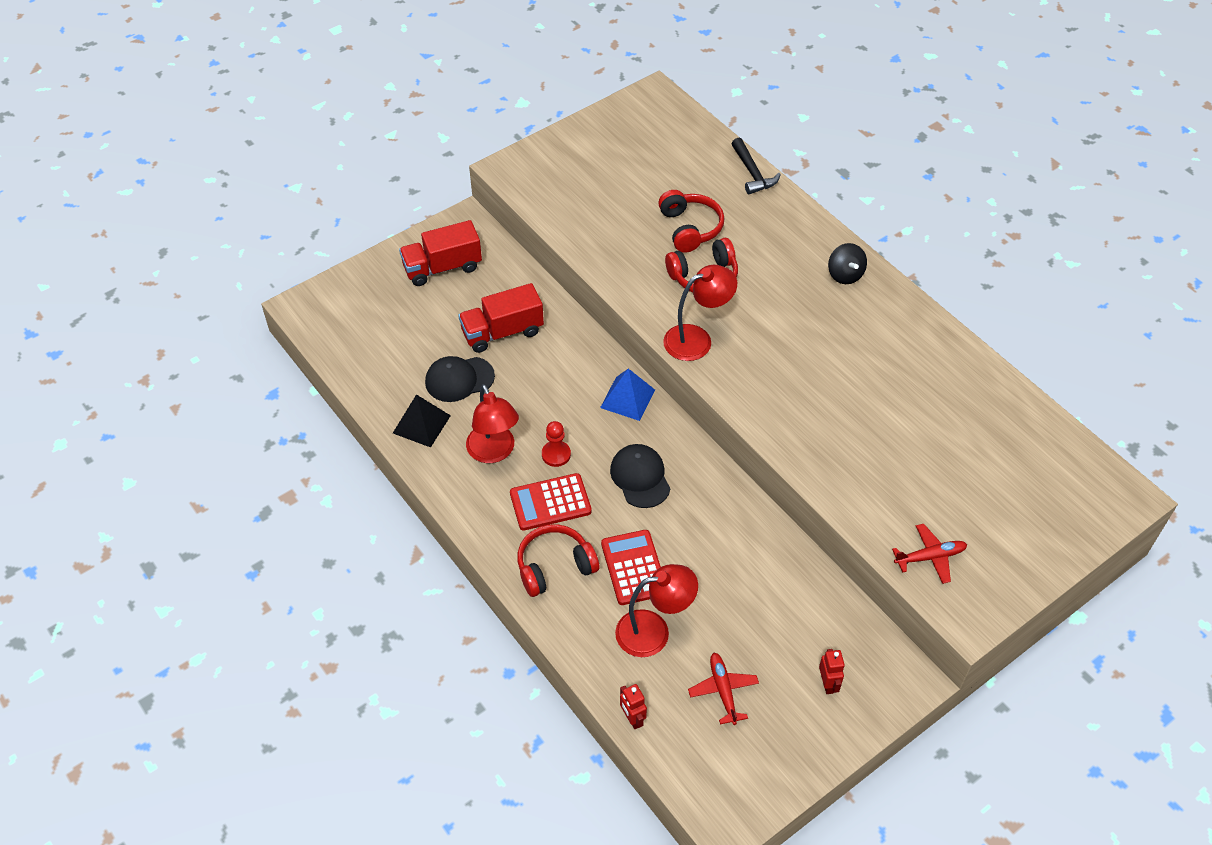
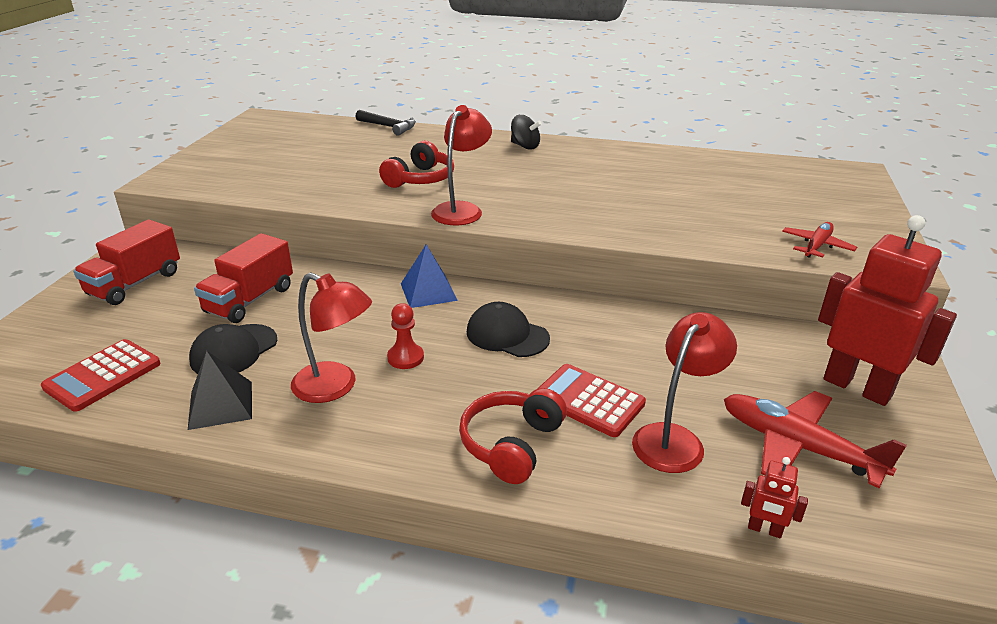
camera: 40 degrees left, 20 degrees down
(550, 502) = (443, 395): red calculator -> red calculator (103, 376)
(690, 228) = (374, 162): red headphones -> none
(723, 691) = (798, 446): red plane -> red plane, size x1.65
(828, 684) = (857, 387): red robot -> red robot, size x2.41

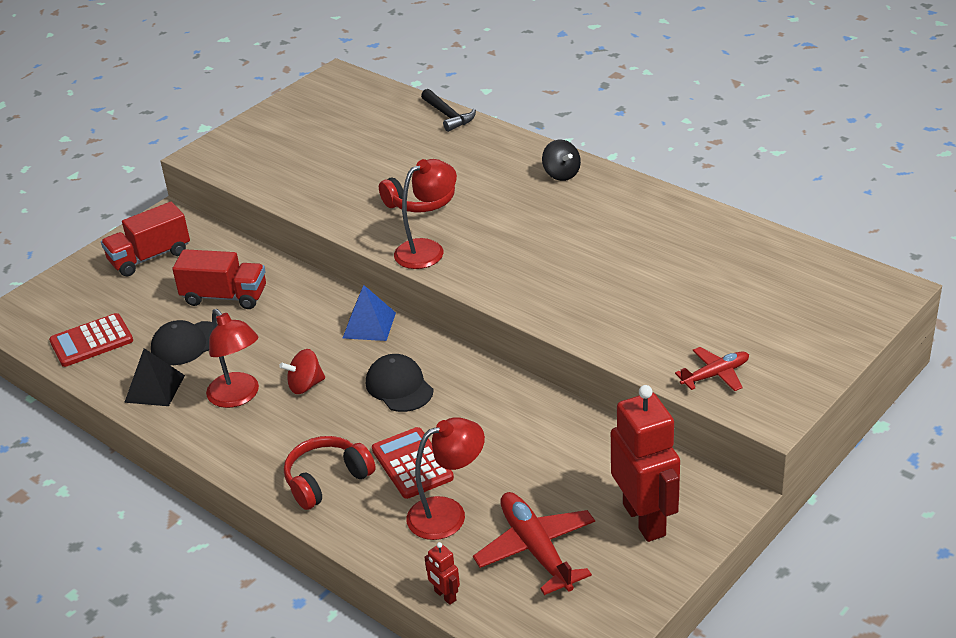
camera: 30 degrees right, 5 degrees up
(250, 300) = (225, 297): red truck -> red truck turned 135 degrees counterclockwise
(405, 358) = (305, 385): red pawn -> red spinning top

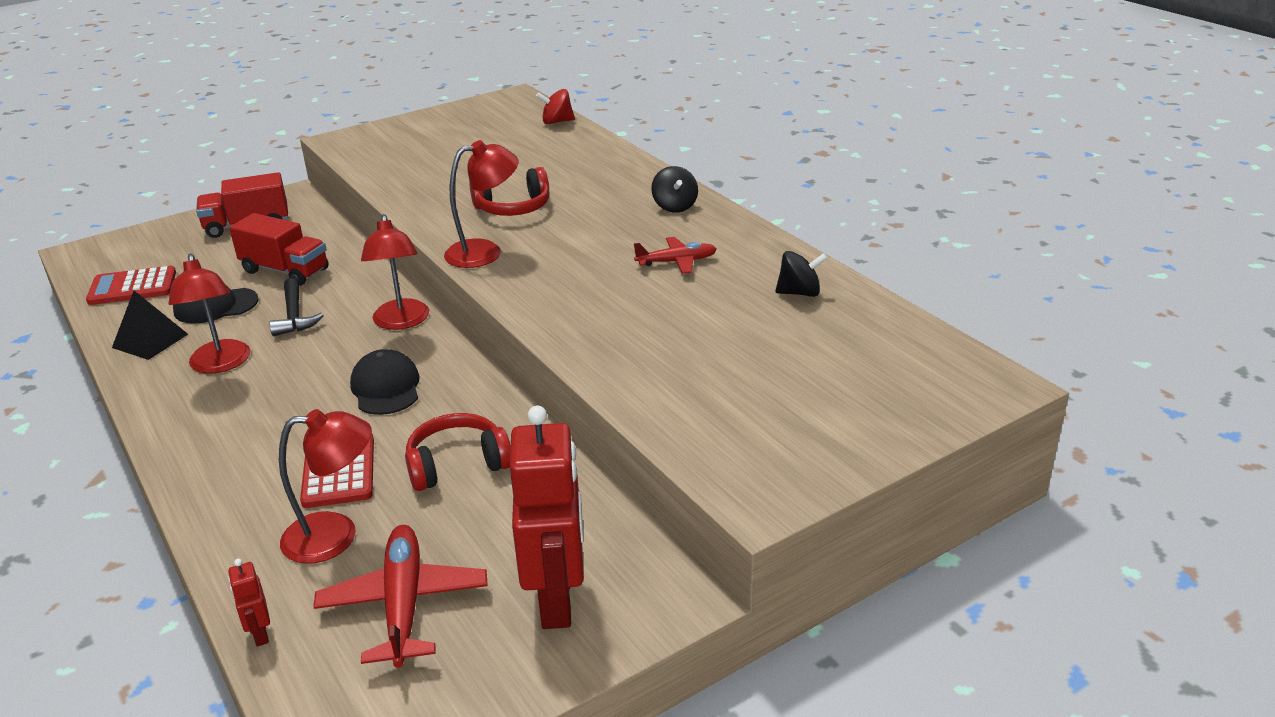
camera: 15 degrees right, 5 degrees down
(305, 385) = (293, 367): red spinning top -> red spinning top (557, 122)
(327, 480) = (237, 468): red headphones -> red headphones (457, 465)
(369, 325) = (401, 322): blue pyramid -> red lamp
(448, 116) = (596, 141): black hammer -> black hammer (294, 316)
(709, 239) = (799, 293): none -> black spinning top
(715, 375) = (717, 438): red plane -> red plane (676, 262)

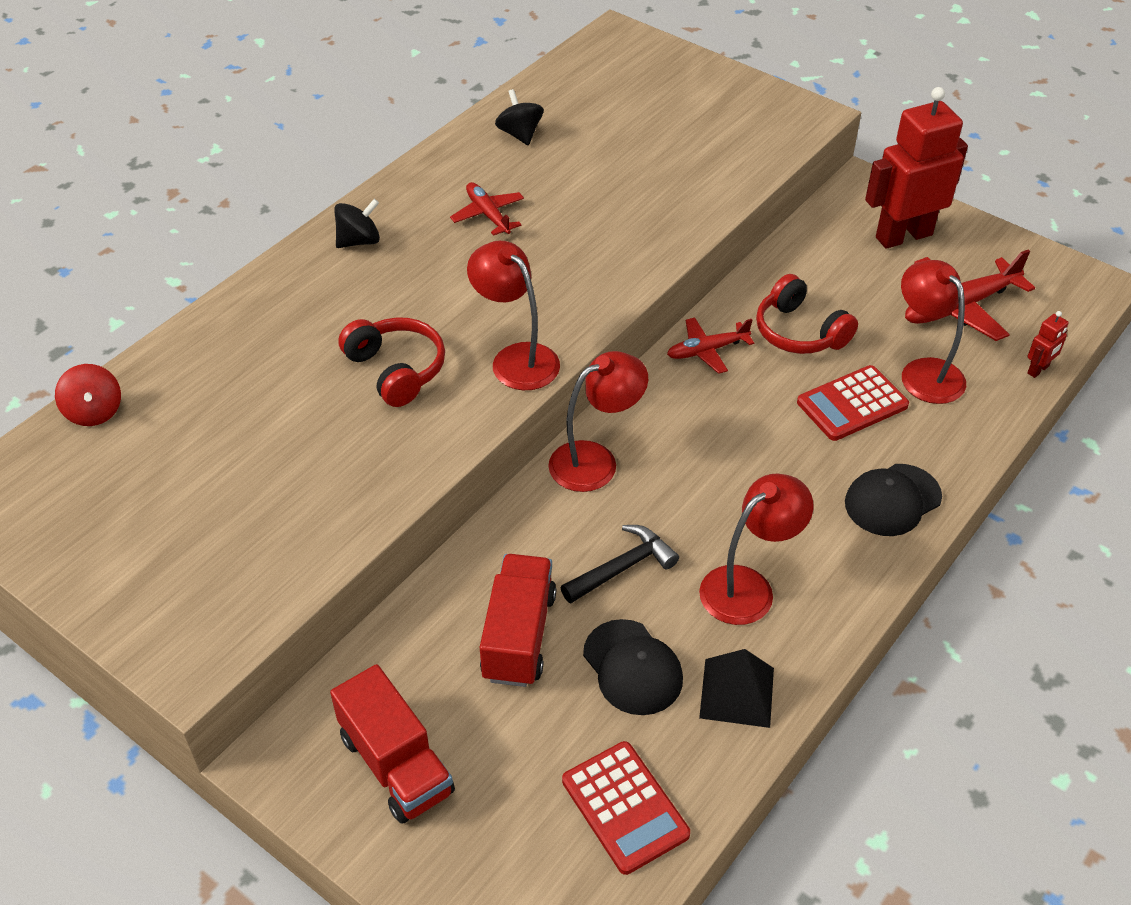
camera: 110 degrees left, 15 degrees up
(386, 388) = (719, 423): black cap -> black cap (892, 500)
(476, 401) = (707, 350): none -> red plane

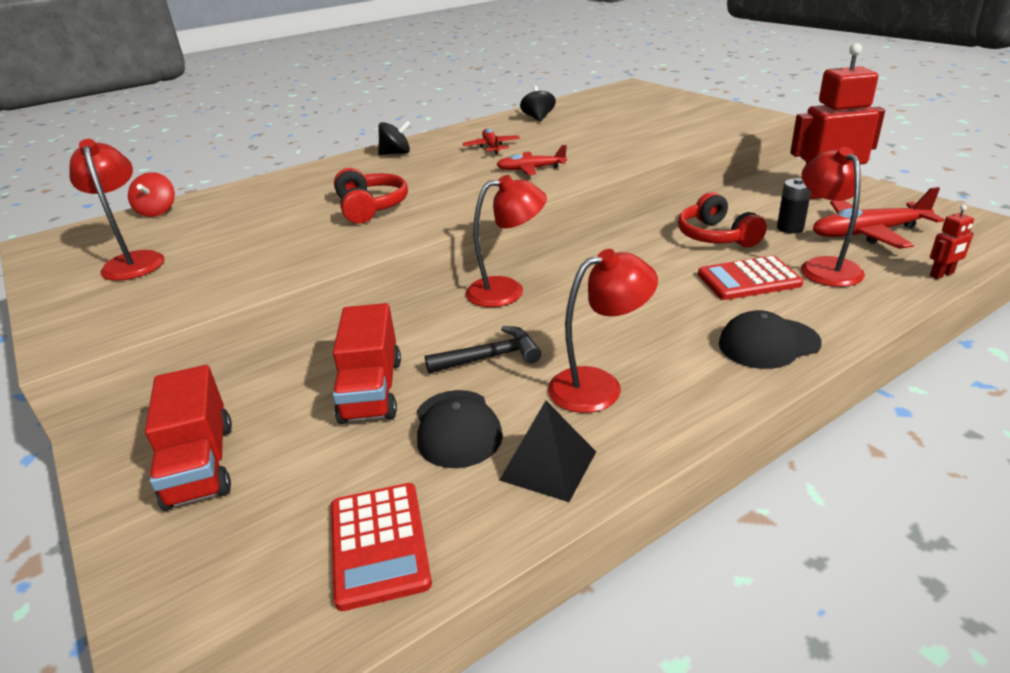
camera: 20 degrees right, 15 degrees down
(516, 358) = (462, 208): red lamp -> red lamp (134, 261)
(519, 636) = (371, 390): red truck -> red truck turned 150 degrees clockwise
(707, 350) = (633, 240): red plane -> red plane (531, 169)
(876, 307) = (790, 228): none -> black battery

